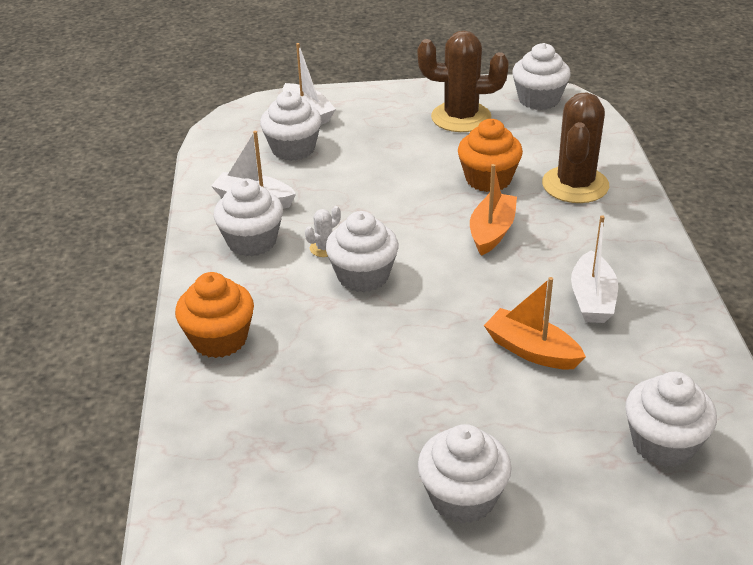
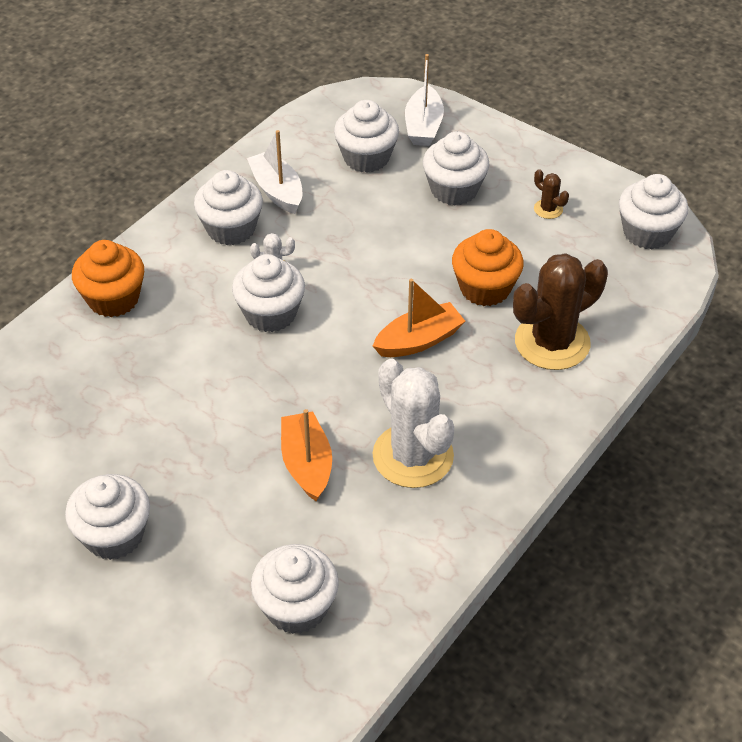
camera: 40 degrees right, 10 degrees up
(383, 137) = (454, 190): none -> white cupcake
(461, 117) = (548, 209): brown cactus -> brown cactus, size x0.42
(592, 299) = (413, 456): white boat -> white cactus

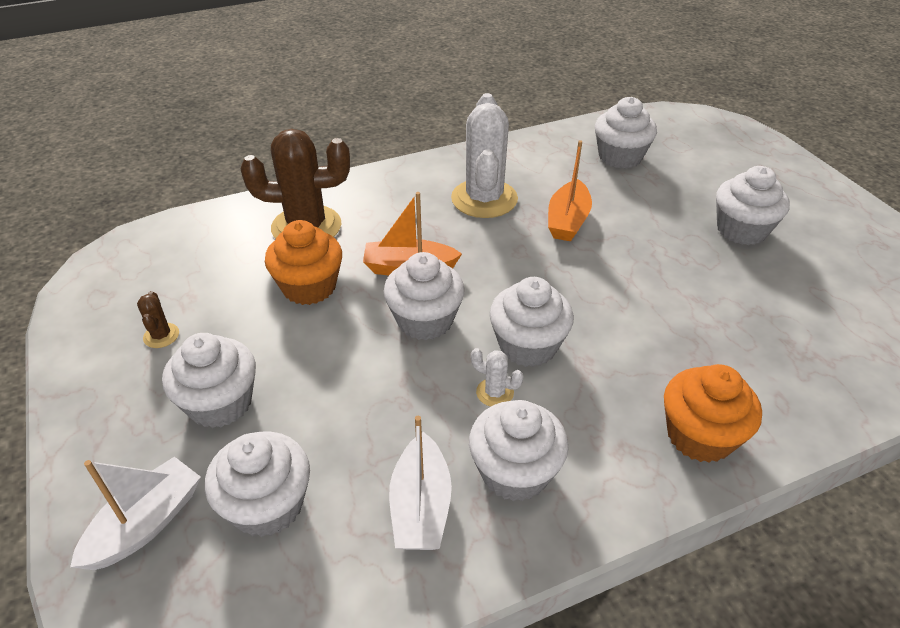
camera: 150 degrees left, 5 degrees down
(647, 232) = (114, 275): white cupcake -> white cupcake (425, 320)

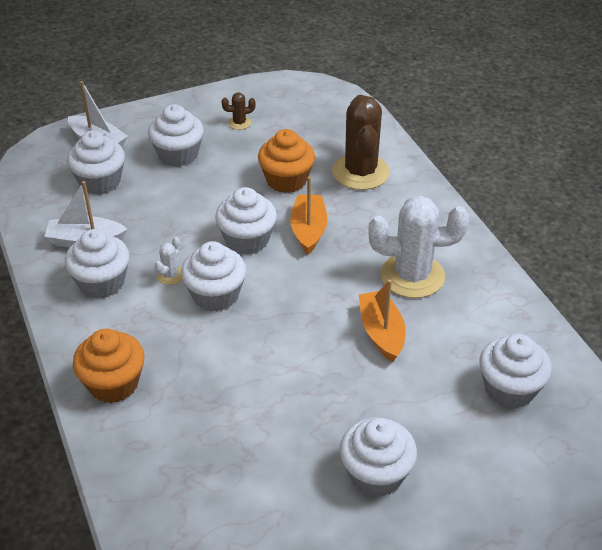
camera: 90 degrees right, 0 degrees up
(567, 221) = (381, 332): orange boat -> orange boat turned 60 degrees clockwise

